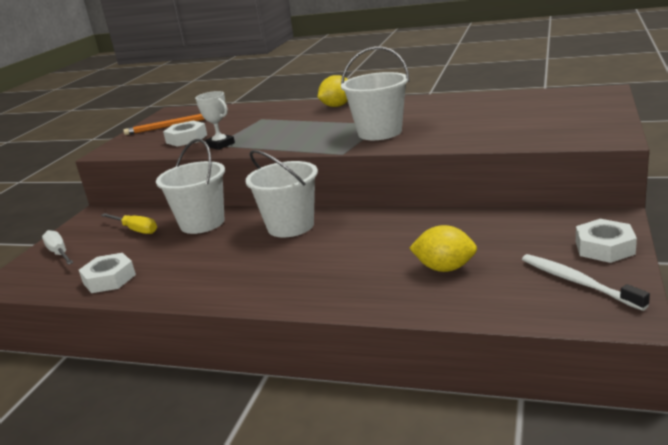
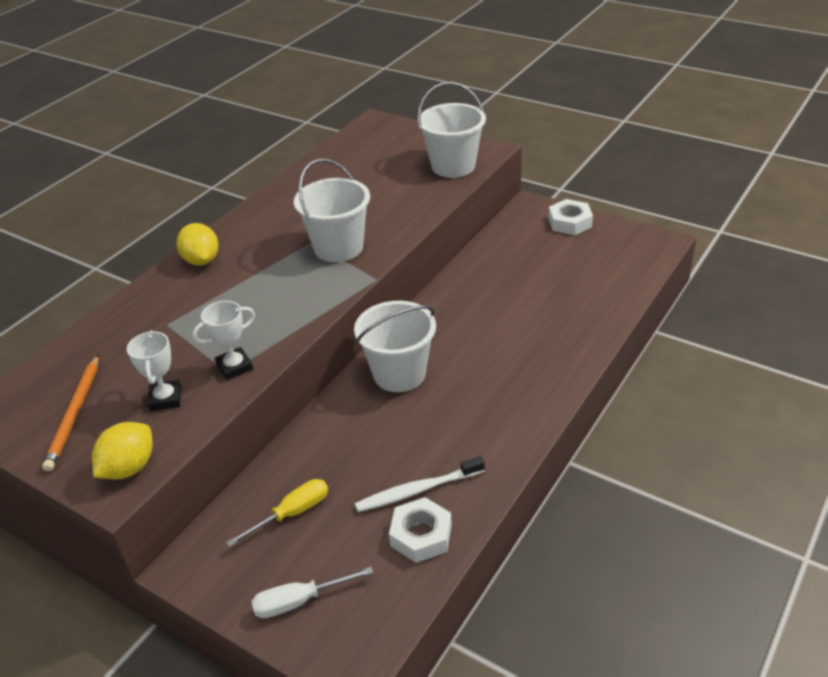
camera: 75 degrees left, 15 degrees up
(186, 139) = (165, 399): white nut -> white trophy
(202, 223) = (328, 446): white bucket -> white bucket (453, 166)
(445, 268) = (553, 297): yellow lemon -> yellow lemon (129, 468)
(578, 282) = (610, 246): white toothbrush -> white toothbrush (418, 490)

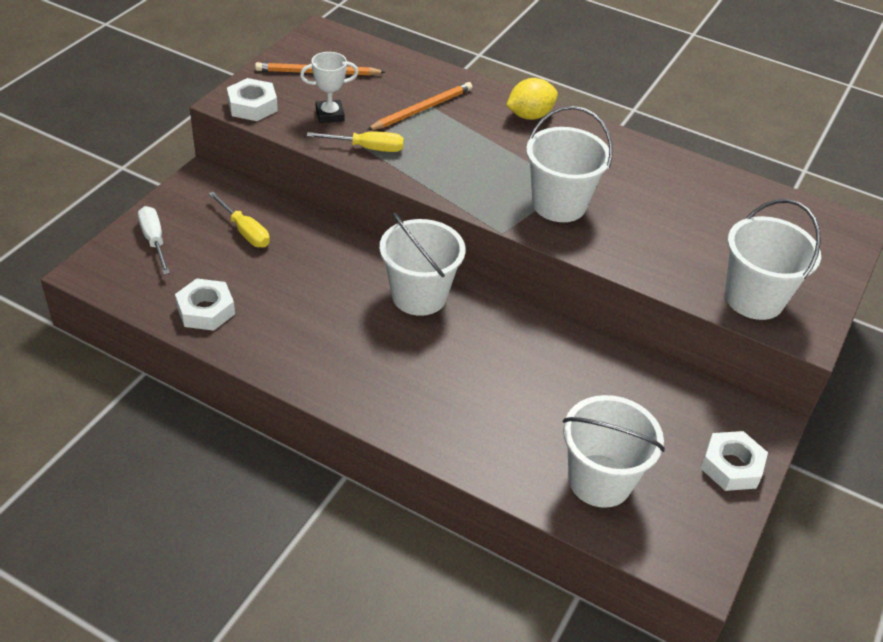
camera: 80 degrees right, 5 degrees up
(129, 468) = (252, 106): yellow lemon -> white nut
(173, 330) = (422, 109): none -> orange pencil
(234, 367) = (367, 148): white trophy -> yellow screwdriver
(418, 490) = (258, 308): white toothbrush -> none
(595, 279) = (600, 480): none -> white bucket

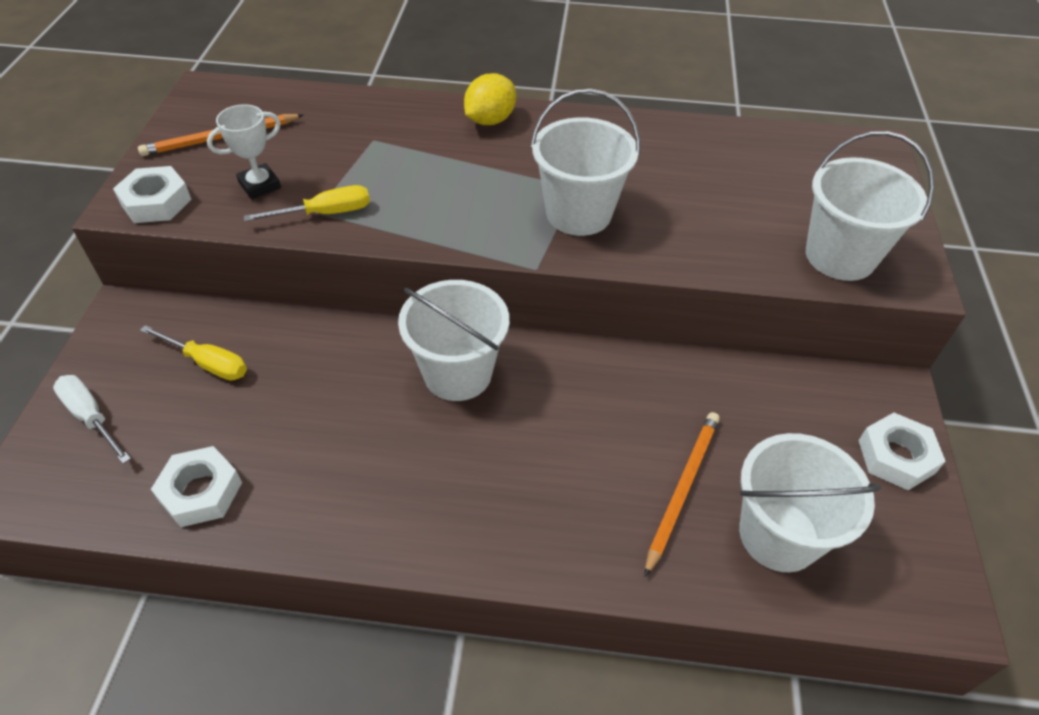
camera: 20 degrees left, 5 degrees up
(422, 109) = (366, 147): orange pencil -> orange pencil (682, 490)

